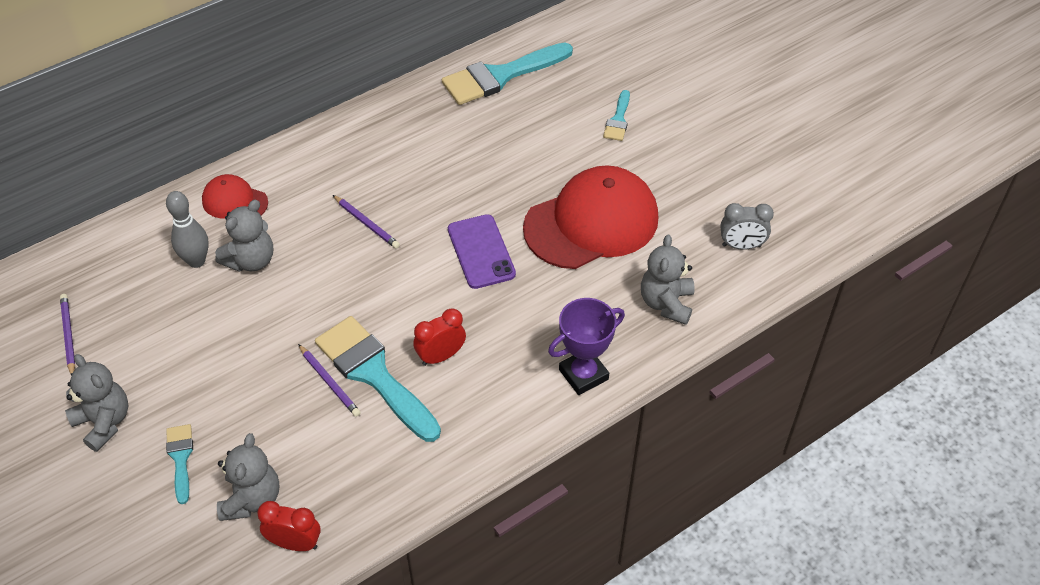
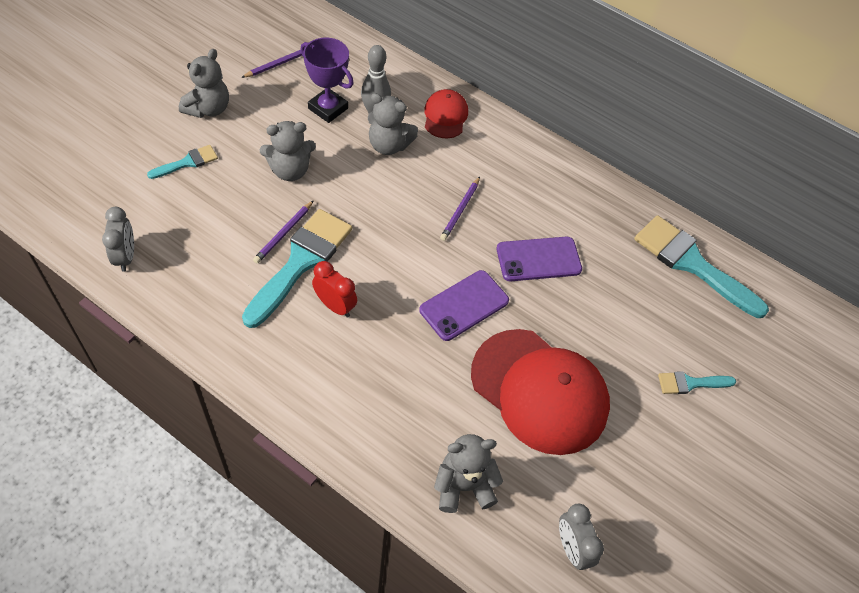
camera: 65 degrees right, 5 degrees up
(252, 499) = (160, 217): grey teddy bear -> grey teddy bear (290, 170)
(295, 543) = (125, 256): red clock -> grey clock
(451, 180) = (538, 259): none -> purple phone
(583, 374) = (350, 428): purple trophy -> purple trophy (328, 108)

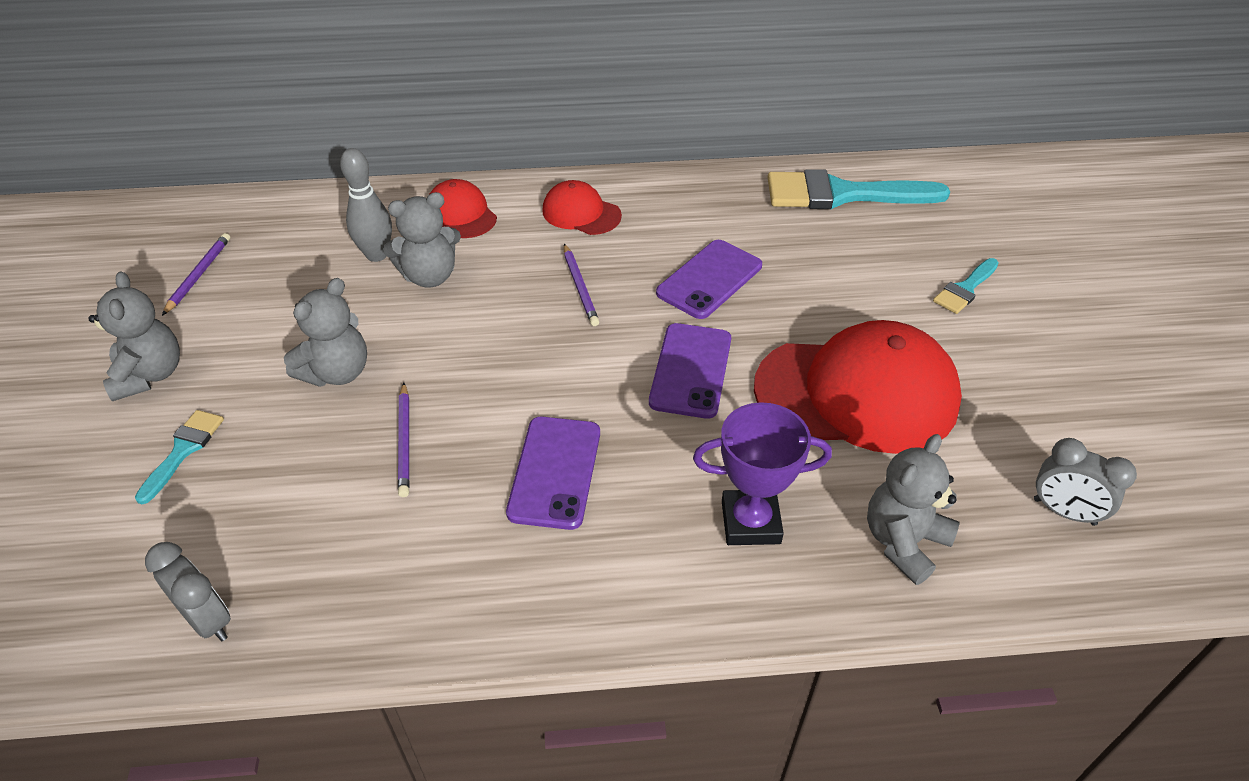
camera: 35 degrees left, 10 degrees down
(301, 262) = (461, 456): turquoise brush -> none
(328, 108) = (314, 283): purple trophy -> purple trophy (750, 522)
(335, 306) = (555, 472): red clock -> purple phone
(513, 162) = (581, 213): none -> red cap

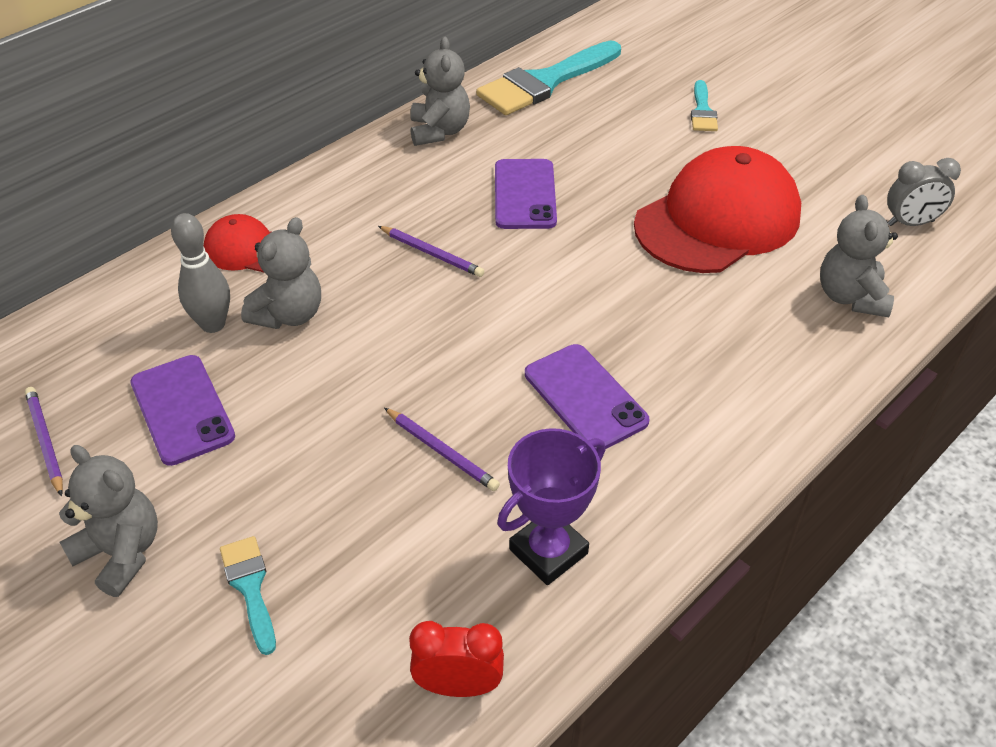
camera: 40 degrees left, 0 degrees up
(208, 620) = (458, 686): grey clock -> red clock
(337, 372) = (309, 437): grey teddy bear -> grey teddy bear (439, 131)
(581, 213) = (357, 195): red cap -> none
(690, 370) = (591, 268): purple phone -> purple phone (182, 409)
(750, 522) = (752, 344): purple trophy -> purple trophy (548, 551)

